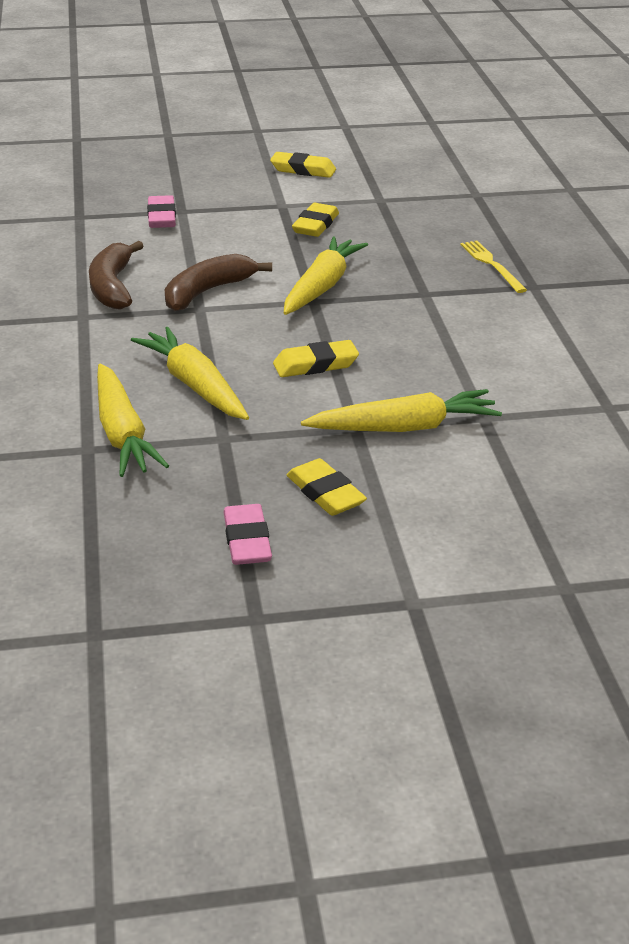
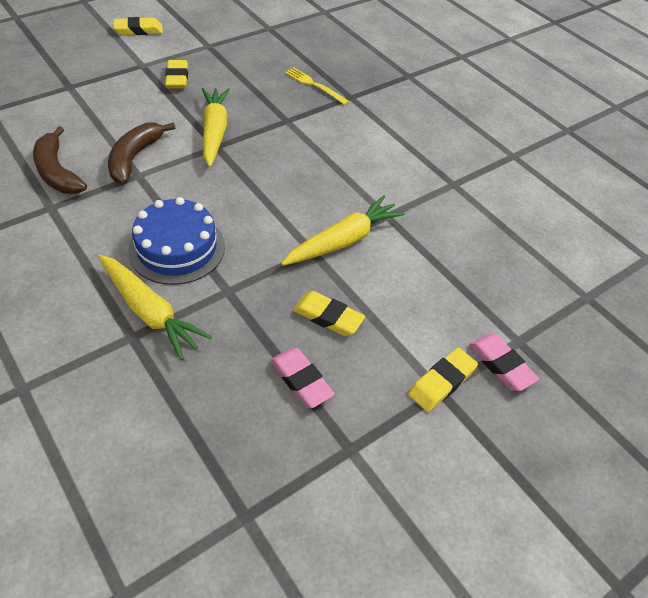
camera: 30 degrees left, 15 degrees up
(162, 217) = (57, 96): pink eraser -> pink eraser (501, 365)
(194, 385) = (177, 248): yellow carrot -> blue cake
(315, 365) = (252, 203): yellow eraser -> yellow eraser (441, 382)

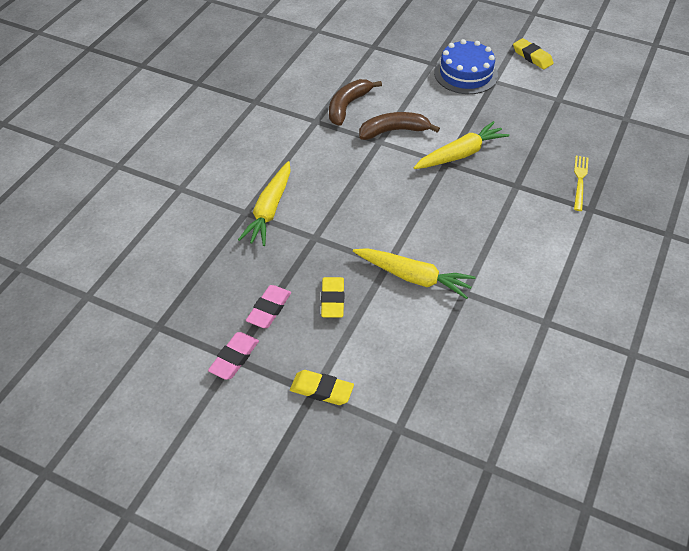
camera: 65 degrees right, 0 degrees up
(177, 78) = (499, 105): yellow eraser -> none
(177, 248) = (330, 194): blue cake -> blue cake (465, 74)
(501, 365) = (365, 423): pink eraser -> pink eraser (234, 358)

